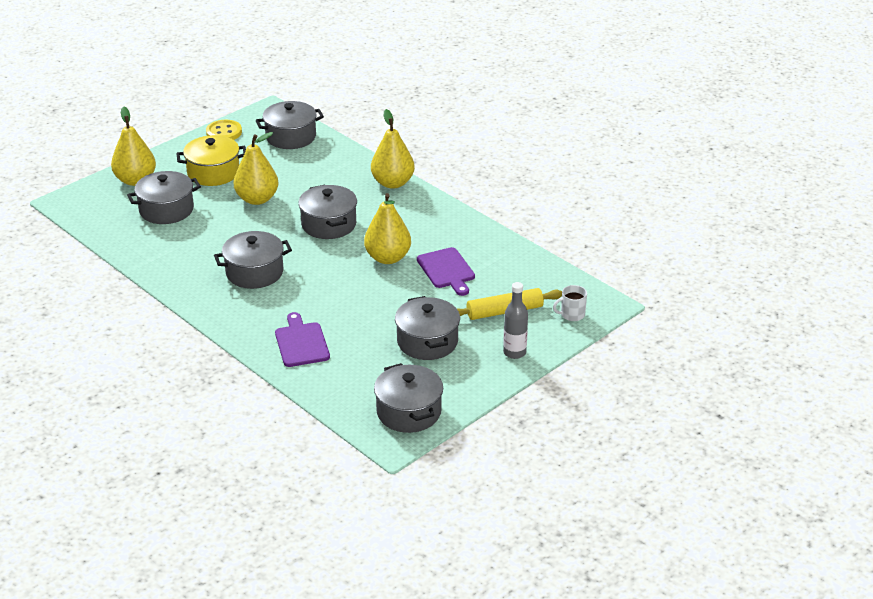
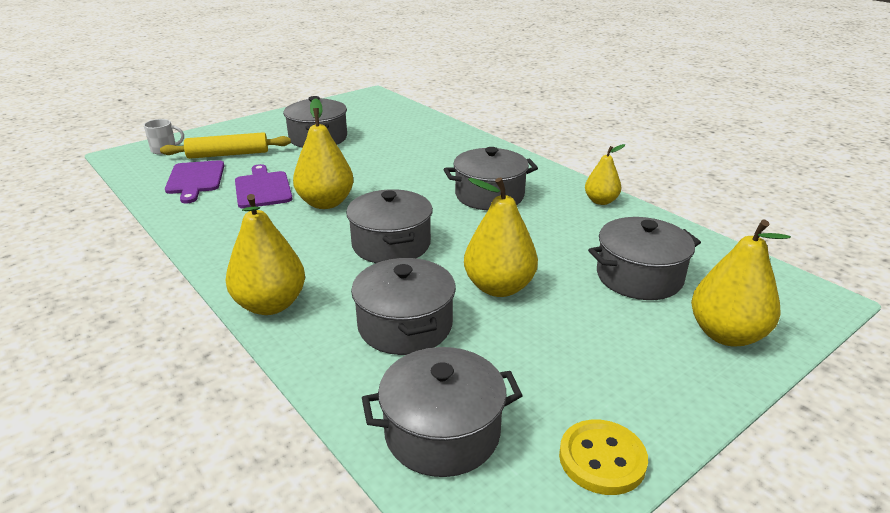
camera: 175 degrees left, 5 degrees down
(164, 271) = (601, 201): none -> yellow pear
(213, 173) = (588, 343): yellow pot -> none
(301, 343) = (437, 141): purple cutting board -> purple cutting board (195, 179)
(409, 412) = (354, 105): grey pot -> grey pot (405, 326)
(514, 352) = (244, 129): grey bottle -> none

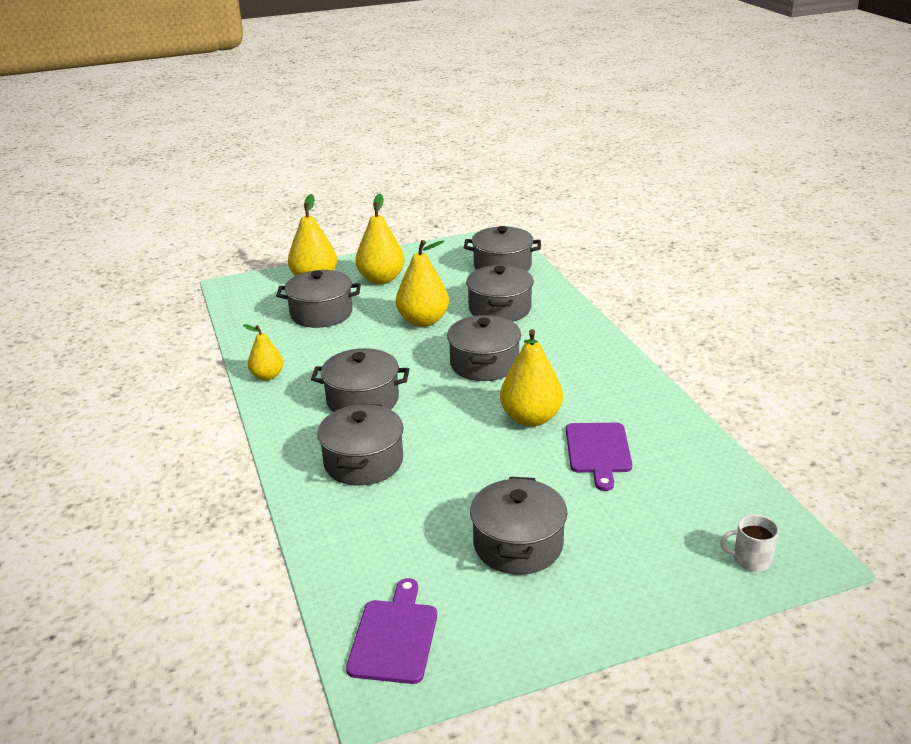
camera: 160 degrees left, 0 degrees up
(195, 179) = (683, 482): purple cutting board -> purple cutting board (394, 637)
(228, 154) = (650, 528): yellow rolling pin -> none
(270, 305) = (588, 333): yellow pear -> yellow pear (381, 279)
(449, 159) = (363, 462): none -> grey pot
(602, 459) = (436, 251): yellow button -> none

